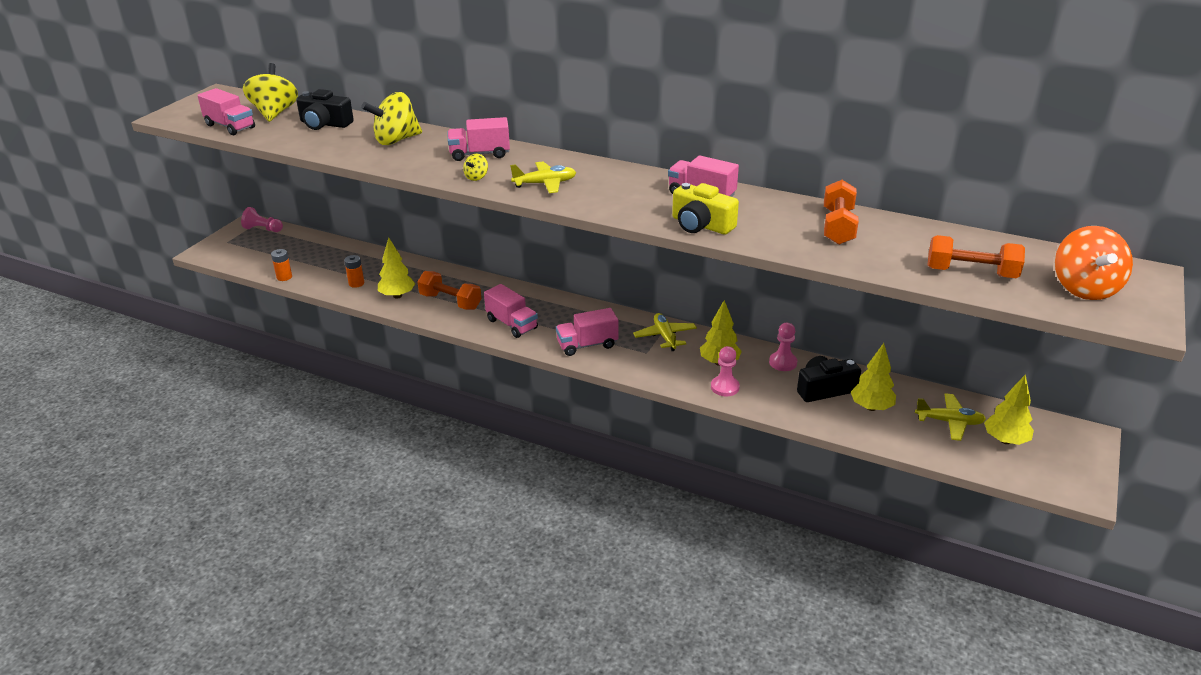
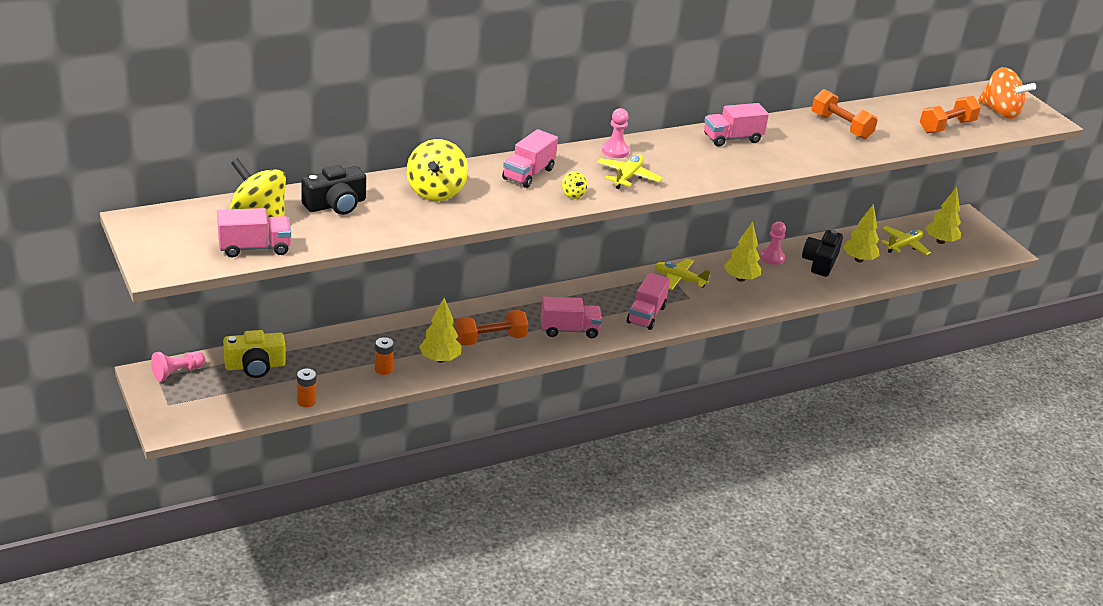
camera: 55 degrees left, 0 degrees up
(701, 225) = (777, 162): yellow camera -> yellow camera (255, 366)
(725, 387) = (772, 294): pink pawn -> pink pawn (615, 151)

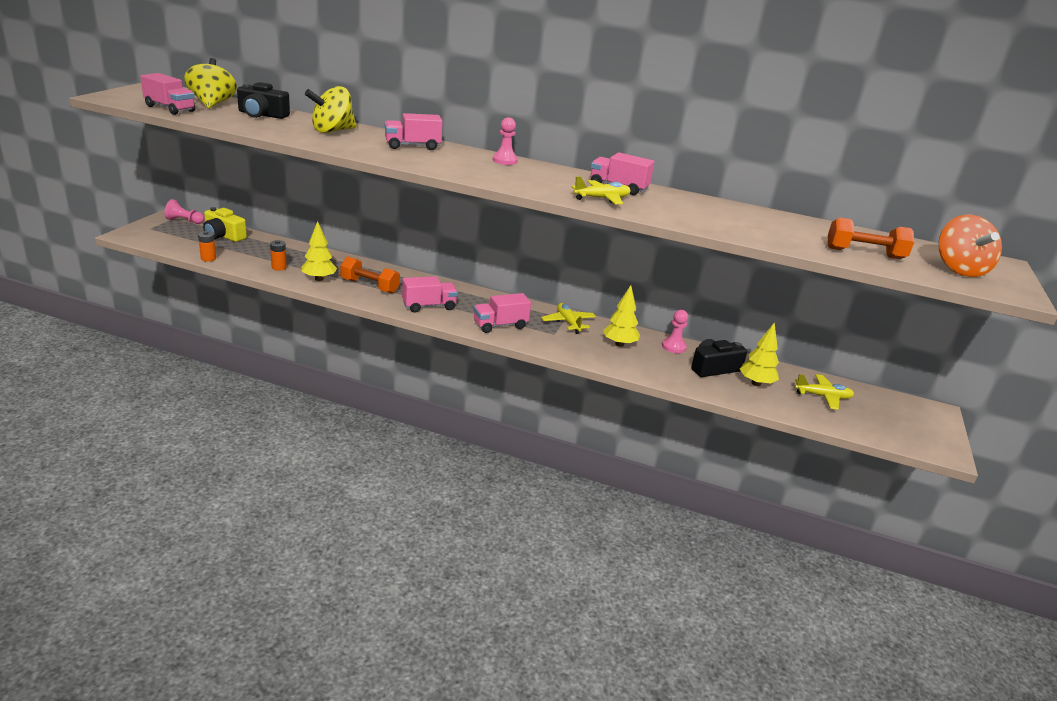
camera: 45 degrees right, 5 degrees down
(569, 330) = (429, 306): pink truck -> pink truck turned 60 degrees counterclockwise
(573, 195) = (413, 161): yellow spinning top -> none
(628, 177) = (477, 170): yellow plane -> yellow plane (602, 199)
(841, 126) = (742, 216): orange dumbbell -> none
(940, 241) = (872, 412): yellow tree -> none

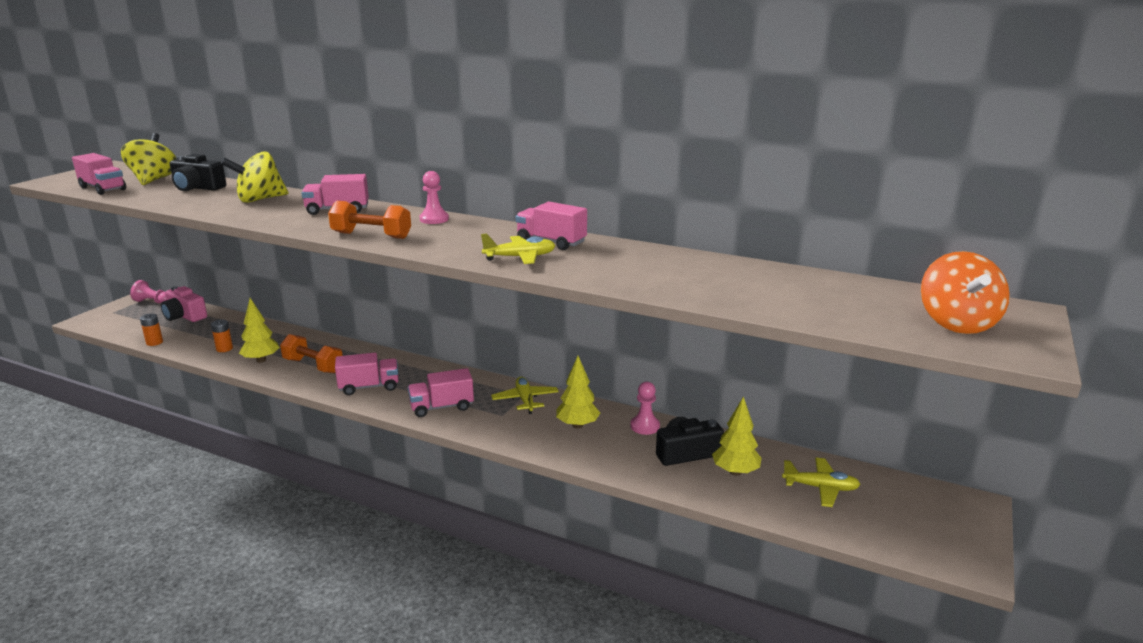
camera: 10 degrees right, 5 degrees down
(223, 236) = (184, 316): yellow camera -> pink camera
(864, 253) = (829, 308): orange dumbbell -> orange dumbbell (371, 235)

